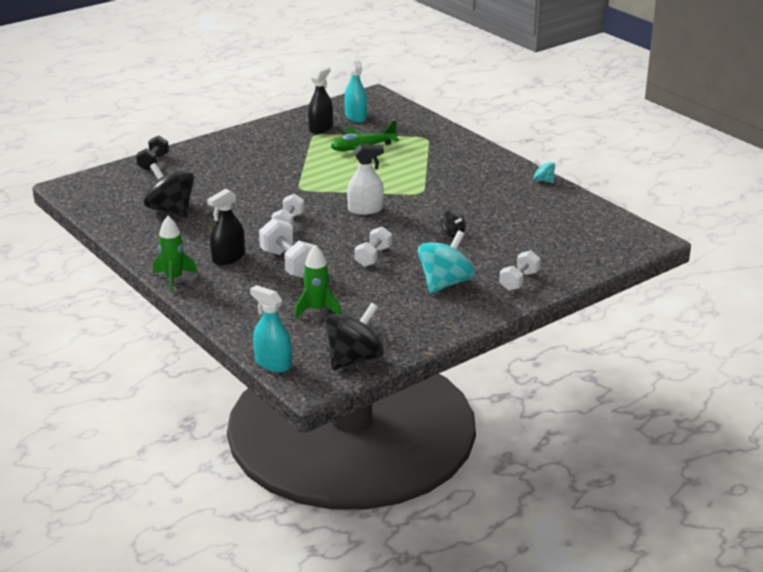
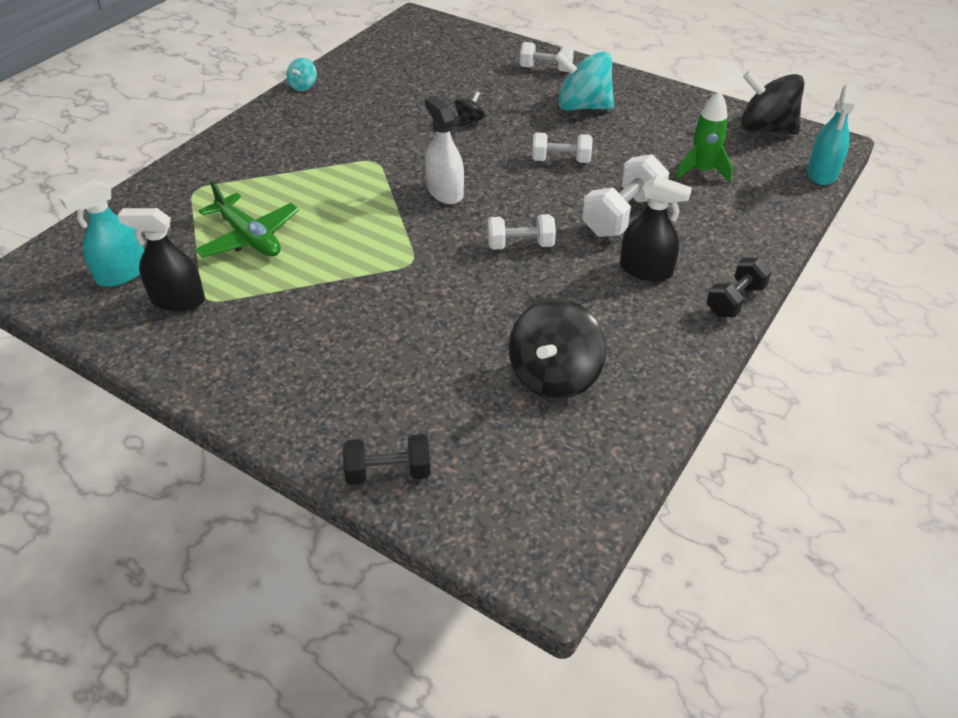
camera: 110 degrees left, 15 degrees up
(173, 279) = (735, 300): green rocket -> black dumbbell

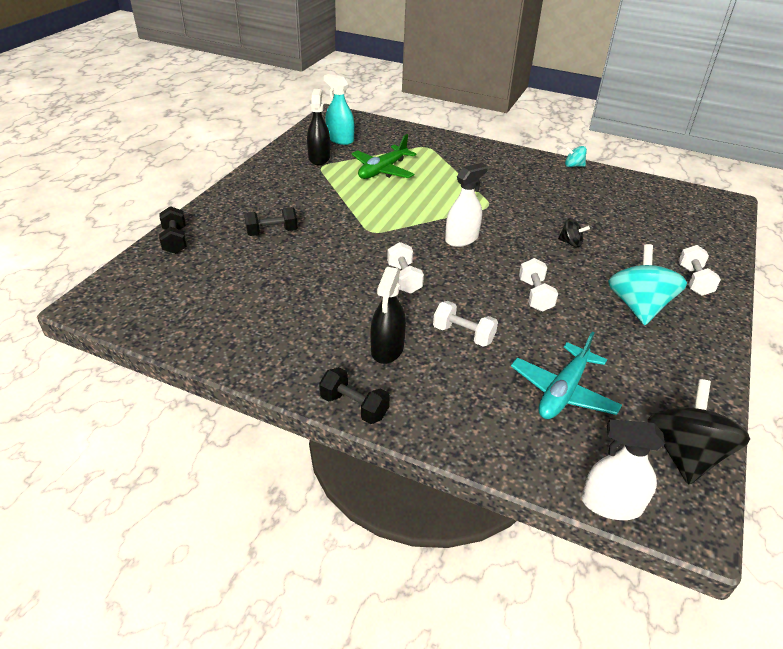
camera: 80 degrees right, 5 degrees down
(390, 358) = (272, 232): none -> black dumbbell
(554, 376) = (255, 301): black spinning top -> none
(623, 215) = (463, 334): white dumbbell -> white dumbbell, size x0.66
(701, 171) = (563, 392): green rocket -> turquoise plane
(822, 173) = (611, 504): turquoise spray bottle -> white spray bottle

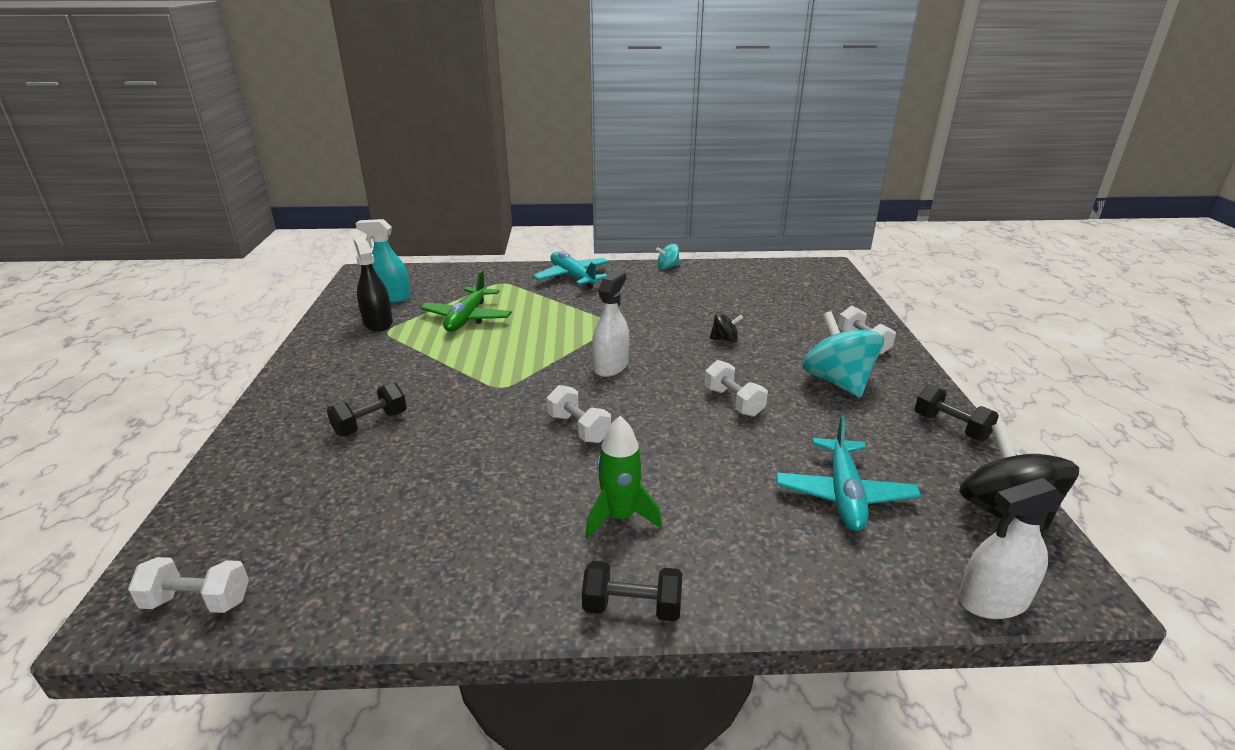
camera: 25 degrees left, 10 degrees down
(175, 241) = (230, 475): black dumbbell -> black dumbbell (950, 427)
(387, 349) = (619, 517): black spray bottle -> green rocket
(463, 334) = (693, 469): white dumbbell -> white dumbbell (198, 601)
(486, 156) = (573, 277): none -> turquoise plane

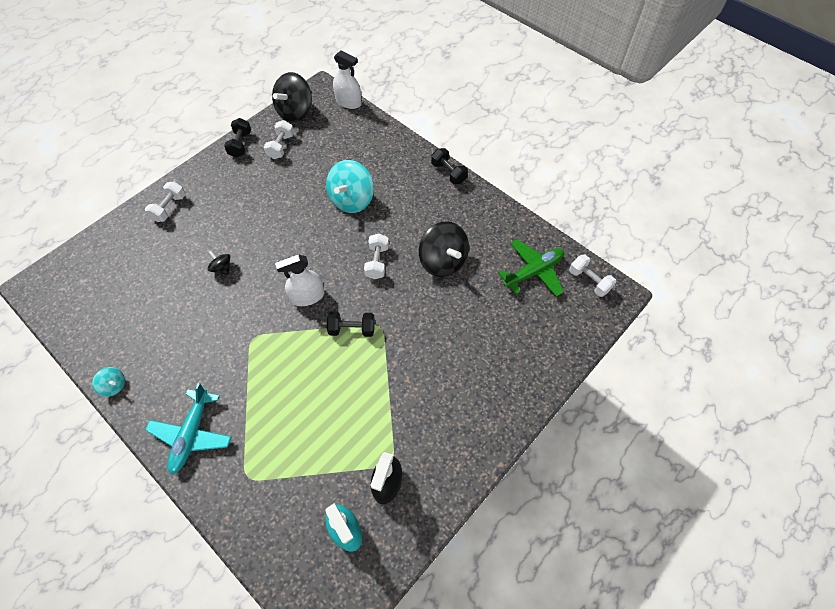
camera: 135 degrees left, 30 degrees up
(370, 424) = (468, 348): black dumbbell -> black dumbbell (352, 329)
(467, 318) = (325, 432): green plane -> green plane (533, 272)
(491, 478) = (442, 261): none -> black spinning top
(619, 517) = (415, 205): green rocket -> none
(733, 402) = (292, 223): white dumbbell -> white dumbbell (281, 146)
(837, 382) = (231, 197): turquoise spinning top -> turquoise spinning top (352, 200)
(844, 494) = (328, 154): turquoise plane -> none

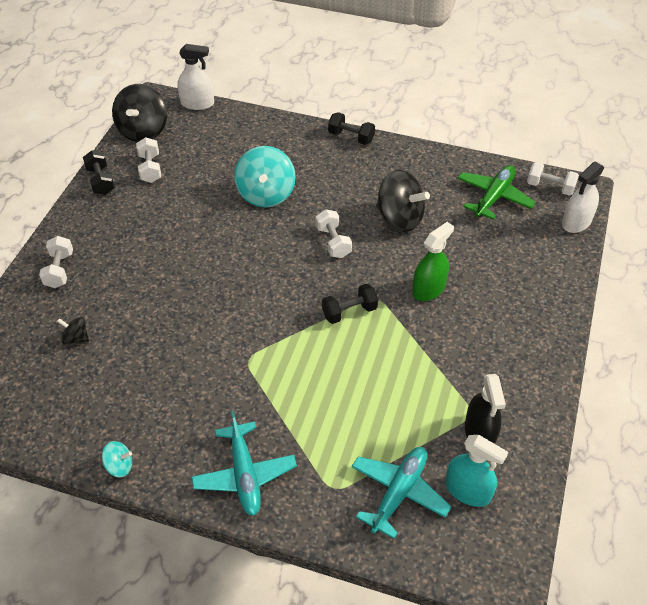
camera: 25 degrees left, 10 degrees down
(222, 268) = (165, 307): black spinning top -> black spinning top (76, 338)
(292, 505) = (398, 493): none -> turquoise plane
(307, 296) = (281, 299): white spray bottle -> white spray bottle (576, 222)
(426, 335) = (428, 289): none -> green spray bottle

